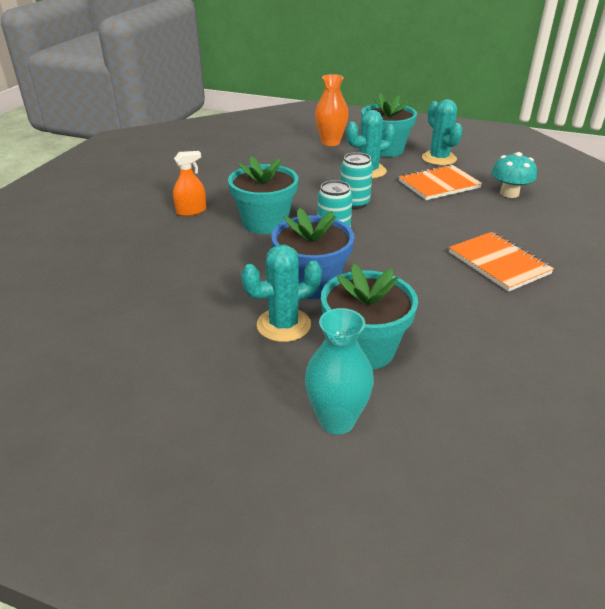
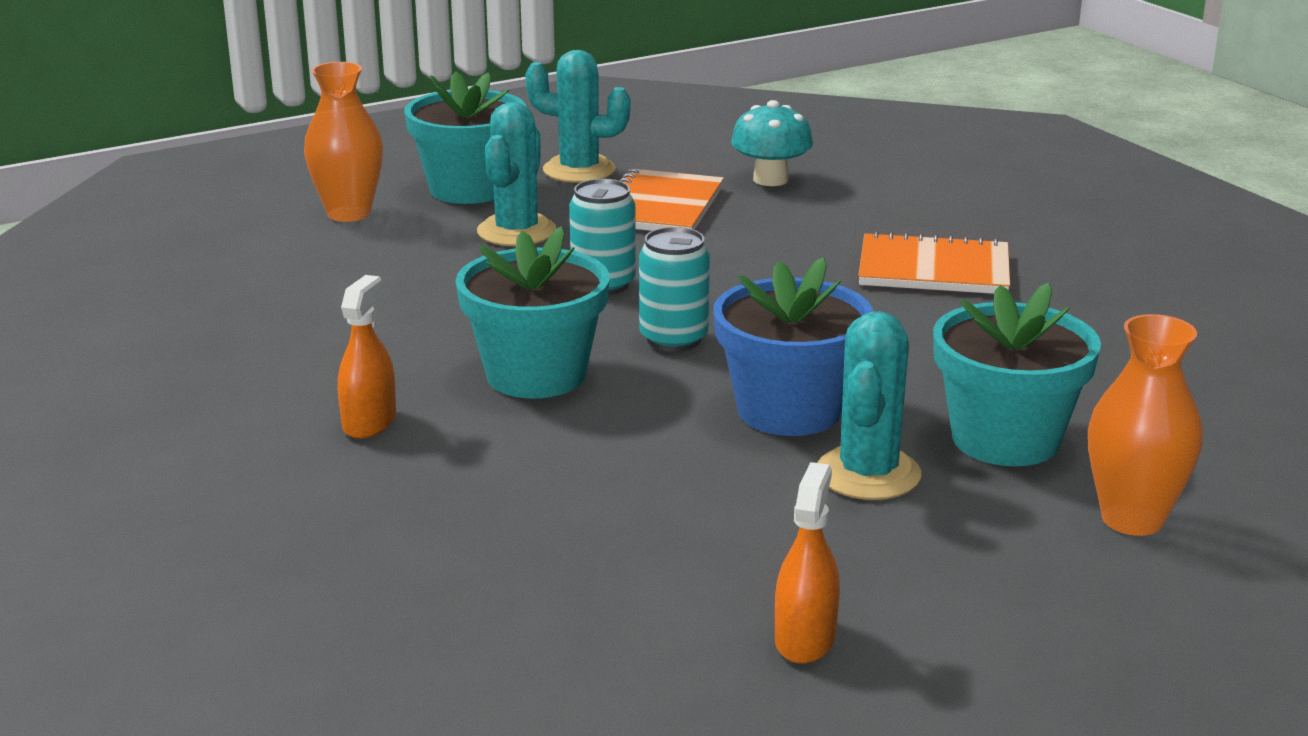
camera: 50 degrees left, 10 degrees down
(131, 366) = (805, 639): none -> orange spray bottle
(337, 420) = (1132, 519): turquoise vase -> orange vase

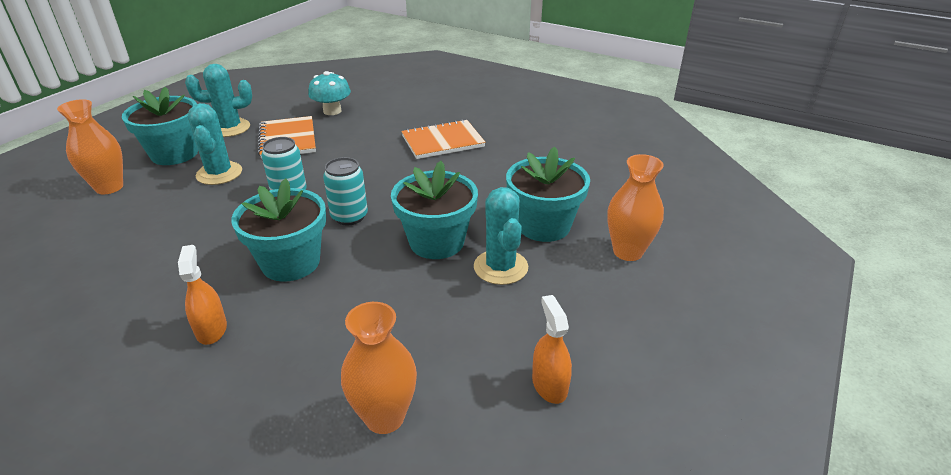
camera: 30 degrees left, 10 degrees up
(525, 591) = (385, 417): none -> orange vase
(789, 410) = (436, 242): blue flower pot -> turquoise flower pot

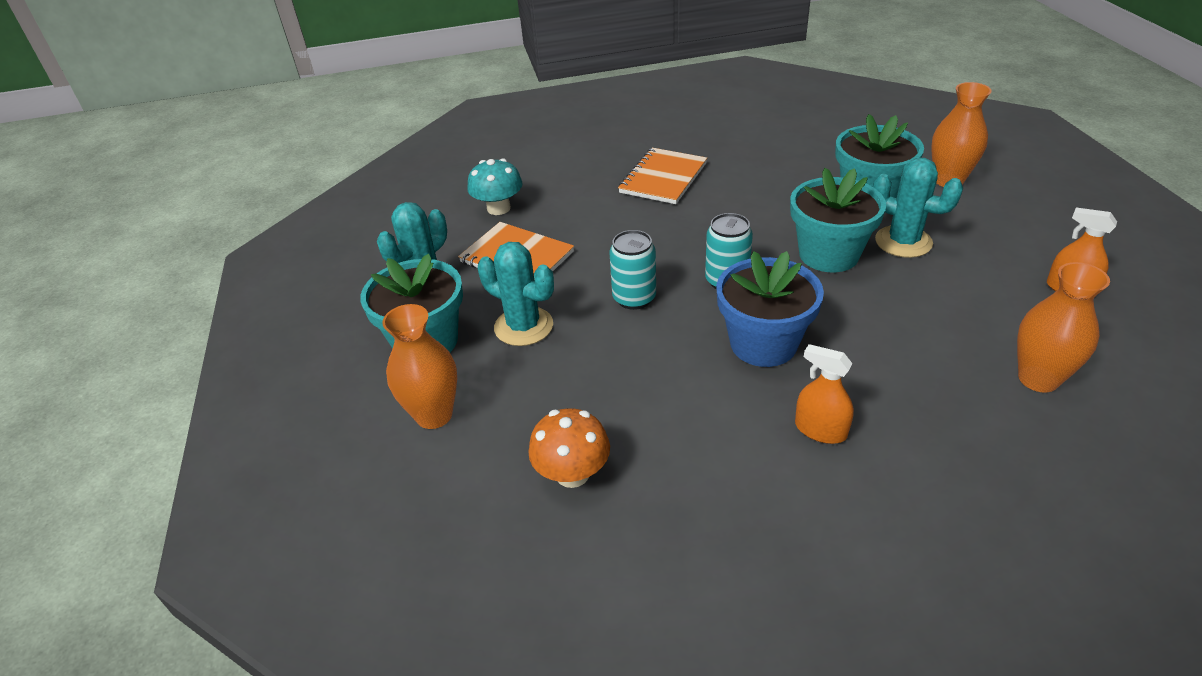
camera: 40 degrees left, 5 degrees up
(89, 254) = (572, 473): none -> orange mushroom
(291, 262) = (763, 344): turquoise flower pot -> blue flower pot

